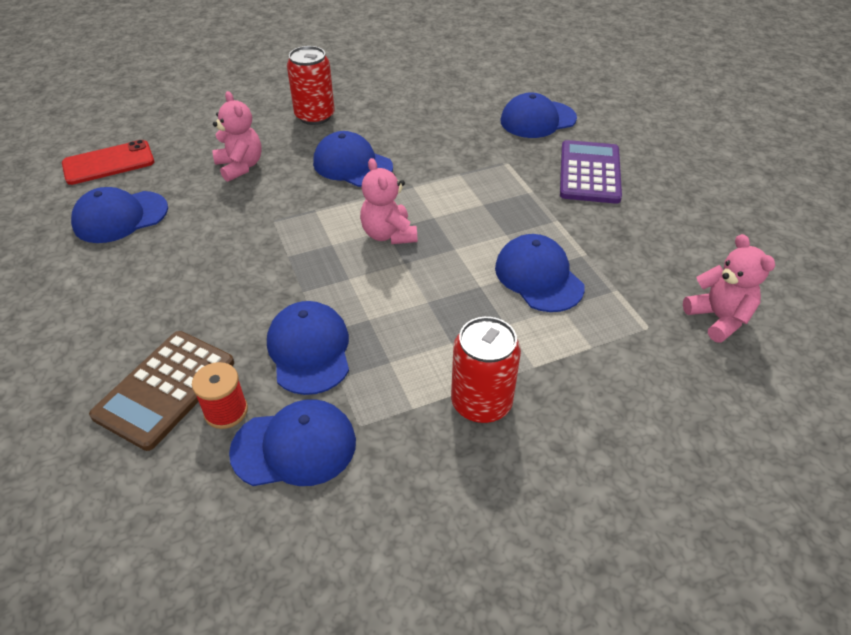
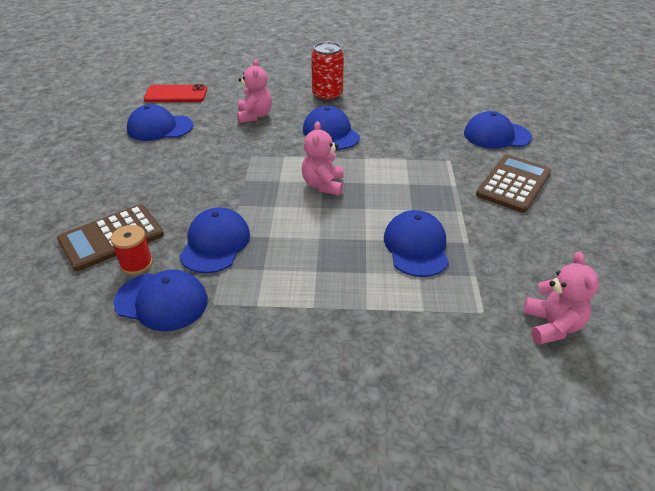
camera: 25 degrees right, 5 degrees down
(481, 403) = (308, 319): red can -> none
(590, 173) = (514, 184): purple calculator -> brown calculator

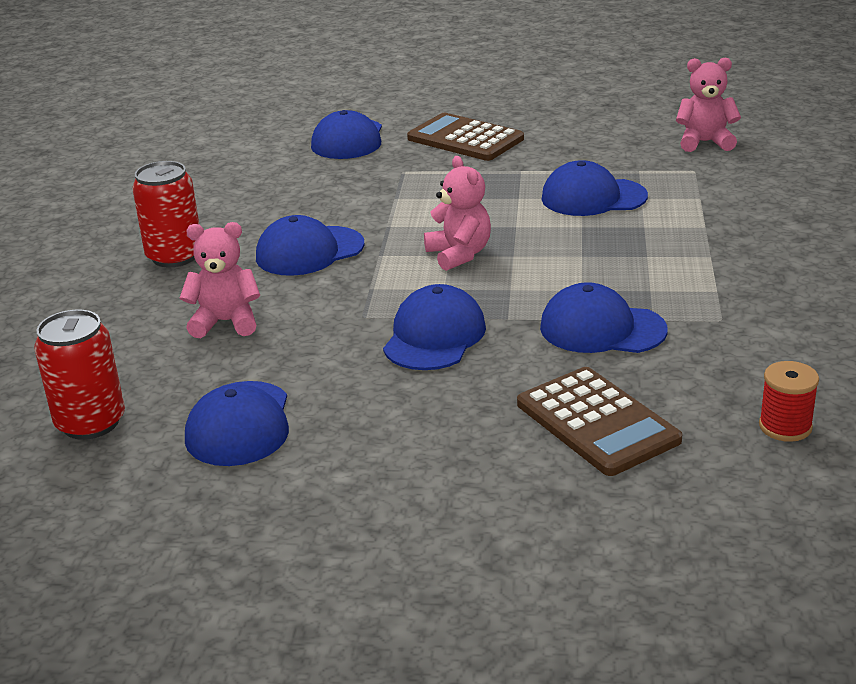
camera: 85 degrees left, 10 degrees down
(136, 264) = (656, 388): red spool -> red spool (785, 427)
(161, 301) = (727, 357): blue cap -> blue cap (434, 336)
(176, 94) = (91, 423): red phone -> red can
(323, 185) = (459, 254): pink teddy bear -> pink teddy bear turned 120 degrees counterclockwise

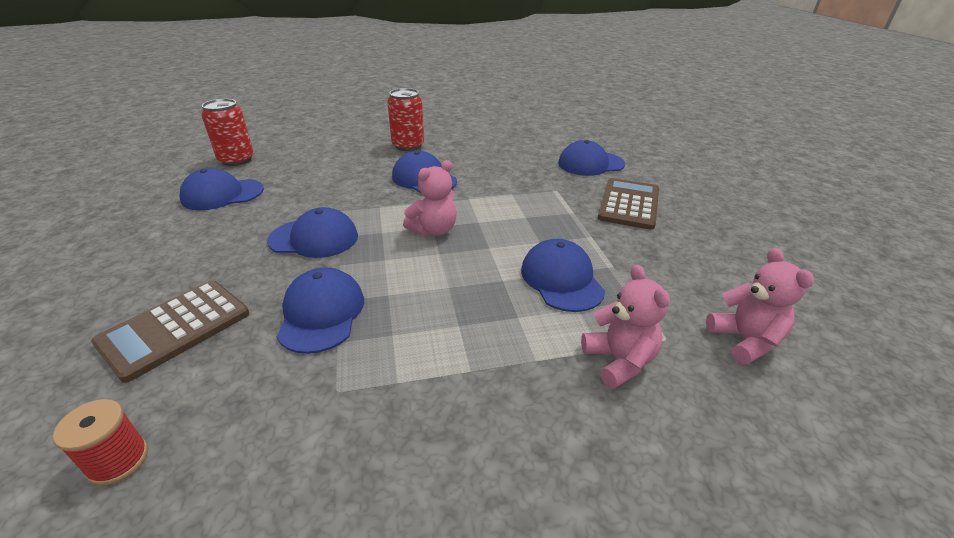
camera: 70 degrees right, 5 degrees up
(226, 322) = (334, 171): pink teddy bear -> pink teddy bear (619, 361)

